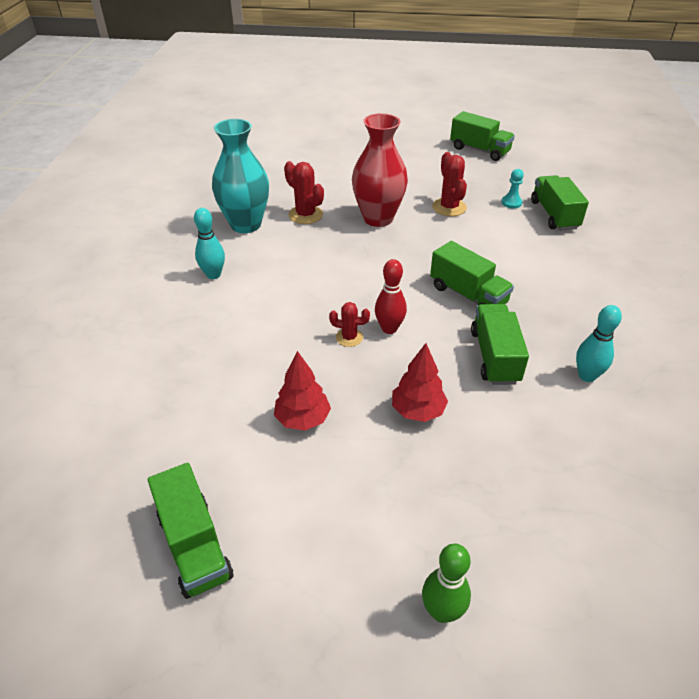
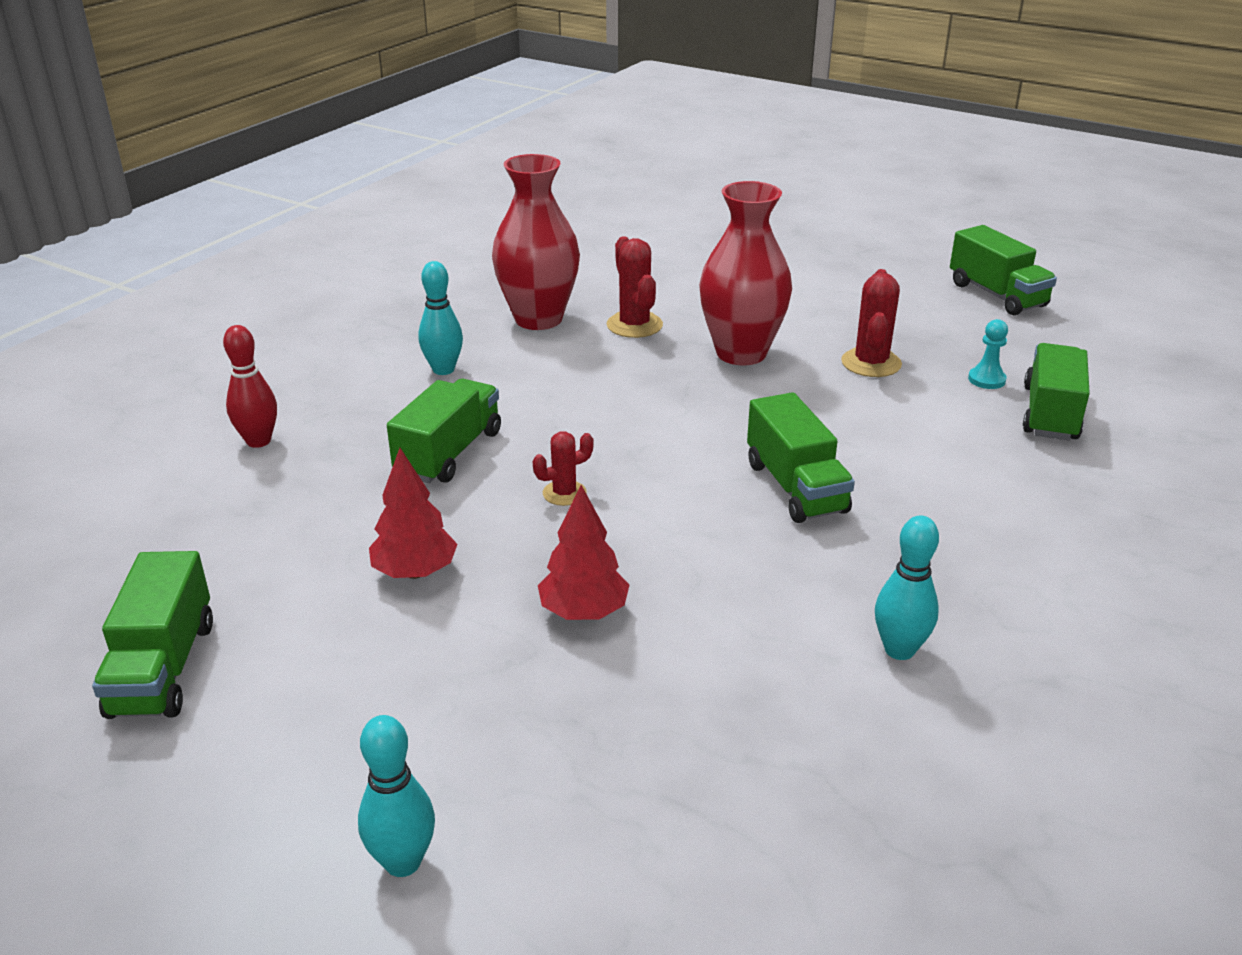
camera: 25 degrees right, 10 degrees down
(246, 225) = (538, 319): turquoise vase -> red vase
(349, 337) = (564, 493): red cactus -> red cactus turned 60 degrees counterclockwise
(389, 329) = (633, 498): red bowling pin -> red bowling pin (258, 441)
(442, 611) = (403, 862): green bowling pin -> turquoise bowling pin
(494, 356) = (766, 579): green truck -> green truck (449, 453)

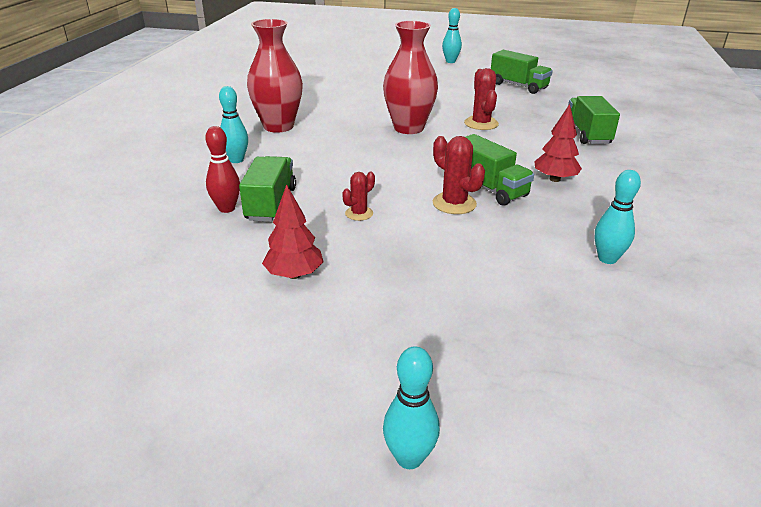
camera: 20 degrees left, 0 degrees up
(163, 668) = (147, 373): green truck -> none
(258, 441) = (134, 218): red bowling pin -> red bowling pin (226, 208)
(583, 612) = (418, 276): red tree -> red tree (554, 179)
(634, 325) = (338, 122): red cactus -> red cactus (454, 203)
(907, 227) = (450, 61): none -> turquoise bowling pin
(986, 379) = (544, 123): turquoise pawn -> none

